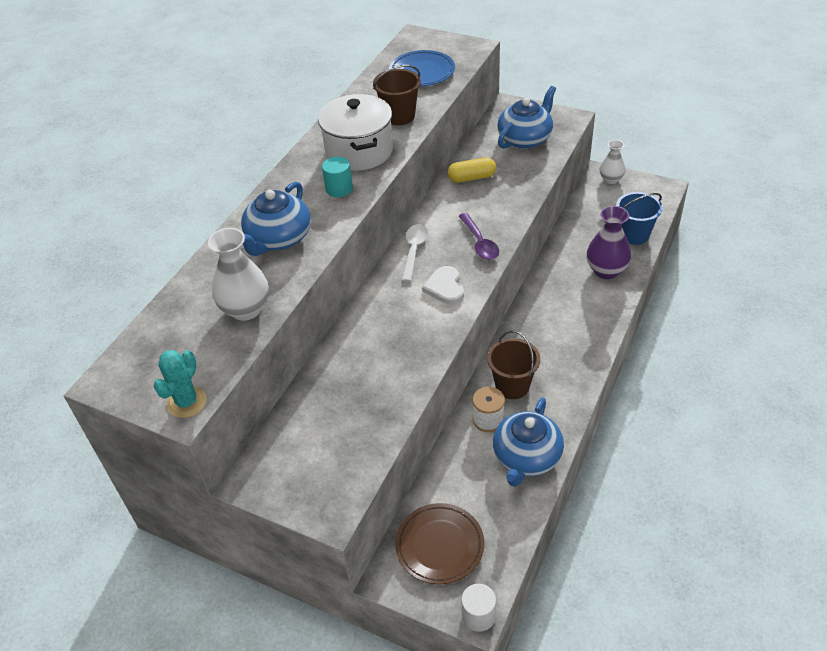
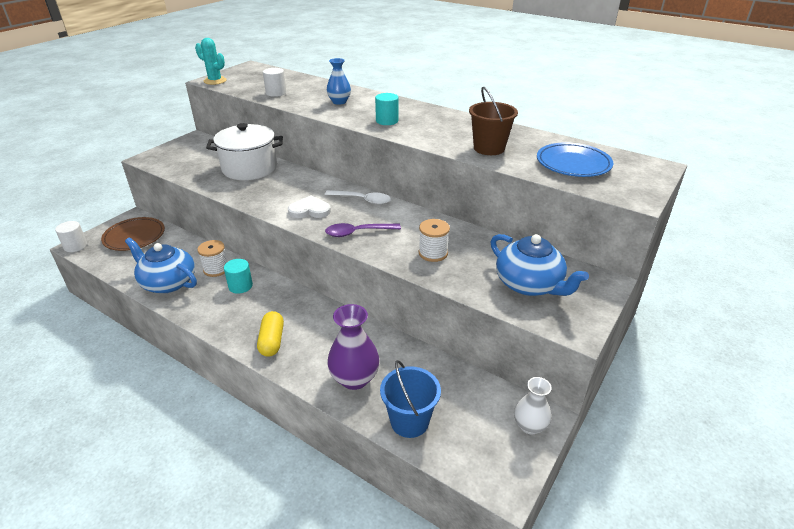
camera: 95 degrees right, 10 degrees down
(246, 309) = (276, 93): white vase -> white cylinder
(278, 238) = (339, 102): blue teapot -> blue vase
(359, 151) = (437, 130): white pot -> white pot (249, 168)
(472, 178) = (459, 239): yellow capsule -> yellow capsule (272, 341)
(499, 191) = (433, 253): none -> white spool
(512, 385) = (240, 286): brown bucket -> turquoise cylinder

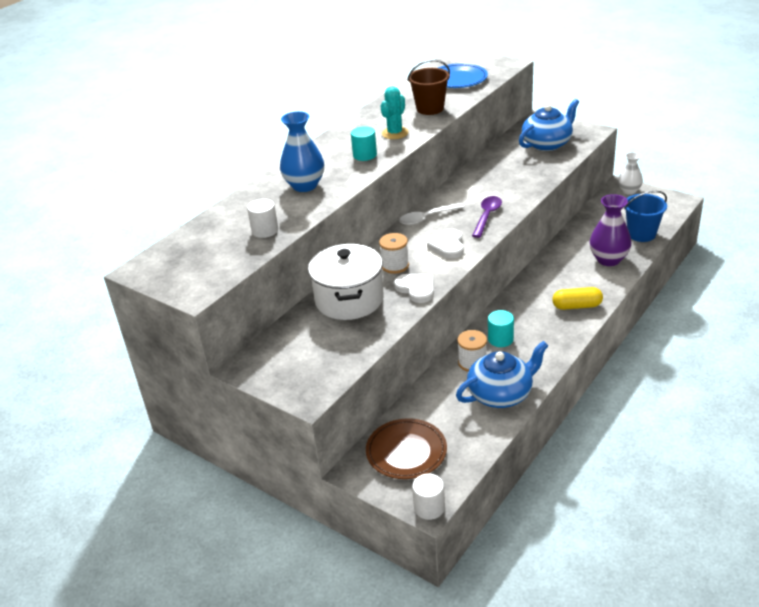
camera: 85 degrees left, 0 degrees up
(168, 283) = (501, 394): blue teapot -> blue teapot turned 150 degrees counterclockwise
(215, 81) = (200, 288): turquoise cactus -> turquoise cactus (395, 133)
(249, 195) = (416, 289): none -> white heart
(339, 102) = (305, 185): blue vase -> blue vase, size x1.54
(357, 233) = (487, 216): purple spoon -> purple spoon turned 150 degrees counterclockwise
(362, 200) = (427, 218): white spoon -> white spoon turned 135 degrees counterclockwise
(433, 253) = (514, 180): white spool -> white spool (395, 265)

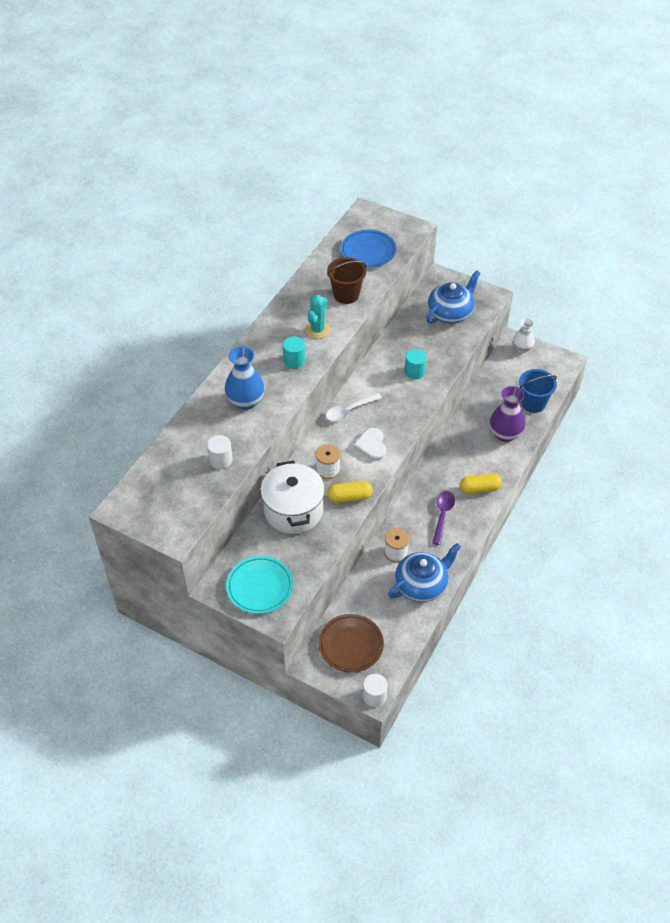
camera: 10 degrees left, 15 degrees up
(295, 368) = (260, 587): none -> turquoise plate
(416, 289) = (349, 497): white heart -> yellow capsule
(487, 216) = (402, 408): purple spoon -> purple spoon (442, 515)
(500, 339) = (417, 526): turquoise cylinder -> turquoise cylinder (414, 372)

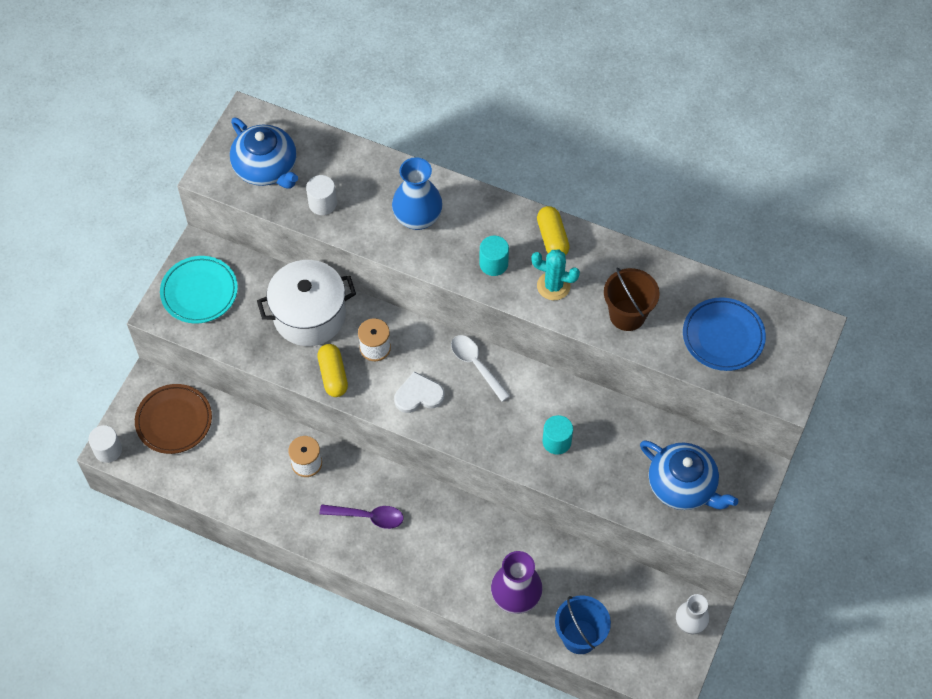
camera: 85 degrees right, 10 degrees up
(422, 584) = (260, 495): blue teapot -> blue teapot (266, 168)
(479, 488) = (415, 562): yellow capsule -> yellow capsule (552, 238)

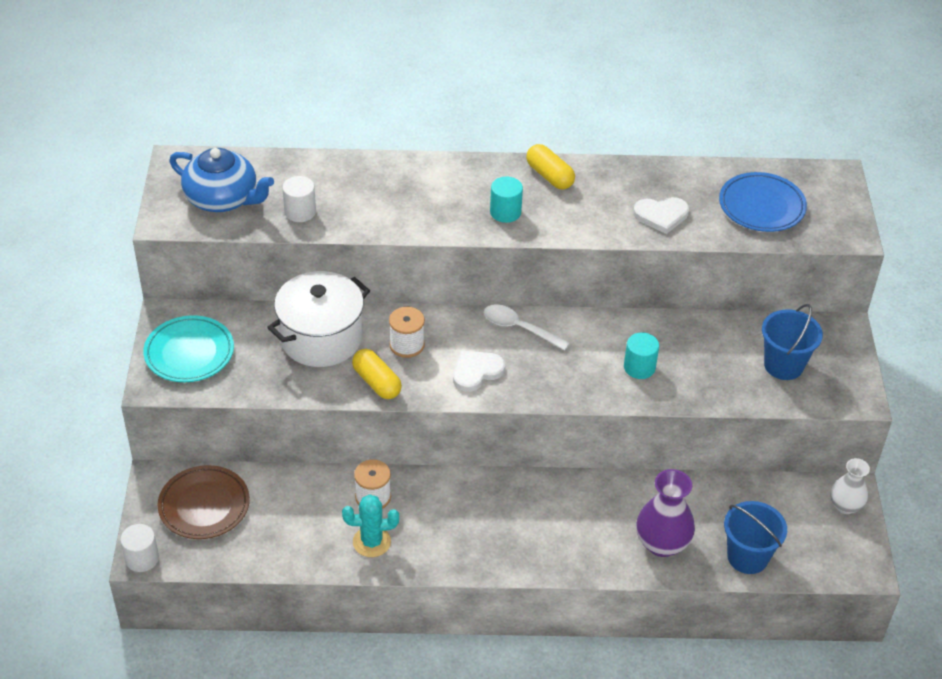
camera: 25 degrees left, 15 degrees down
(368, 517) = (466, 524): purple spoon -> none
(417, 218) = (406, 197): blue vase -> none
(553, 286) = (575, 213): turquoise cactus -> turquoise cactus (371, 542)
(627, 315) = (661, 215): brown bucket -> white heart
(683, 486) = (783, 365): blue teapot -> blue bucket

